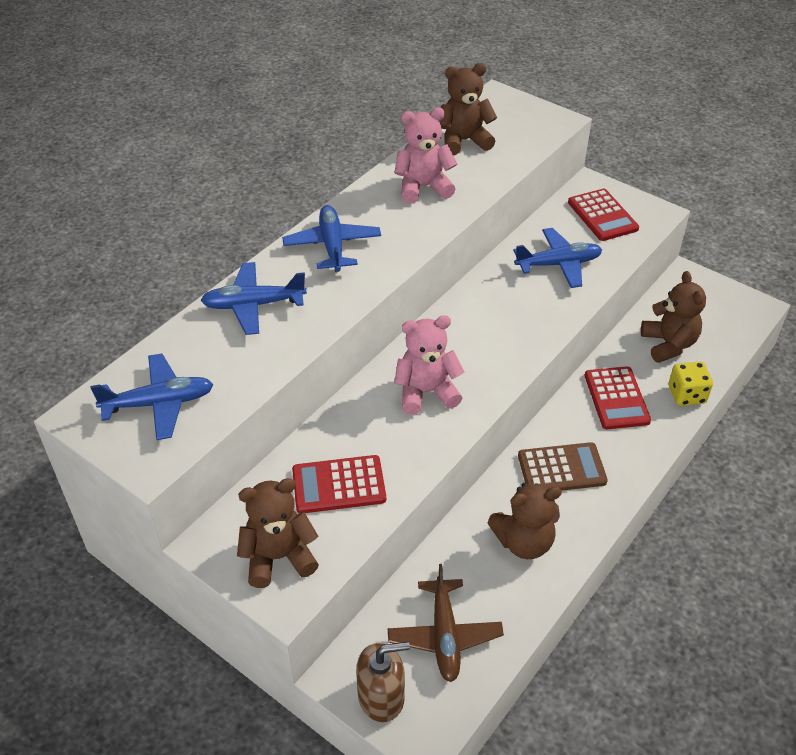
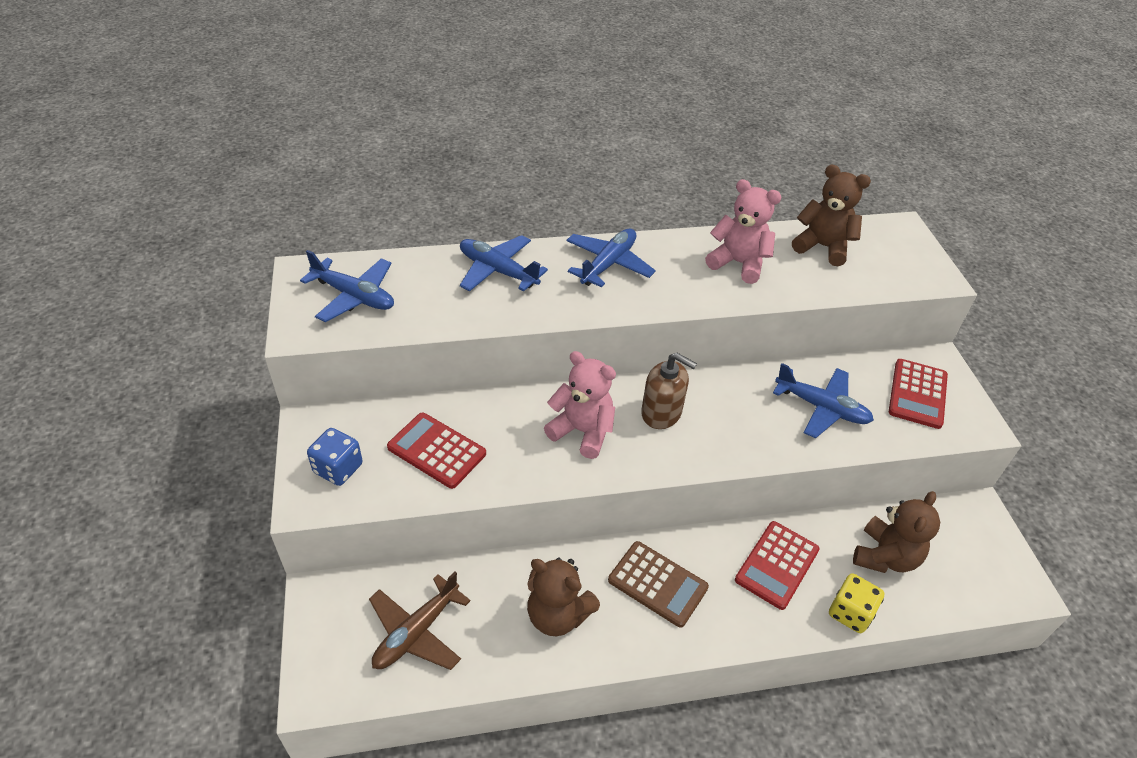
camera: 40 degrees right, 0 degrees up
(279, 557) = (338, 468): brown teddy bear -> blue dice
(381, 696) = (325, 635): brown soap dispenser -> brown soap dispenser (661, 413)

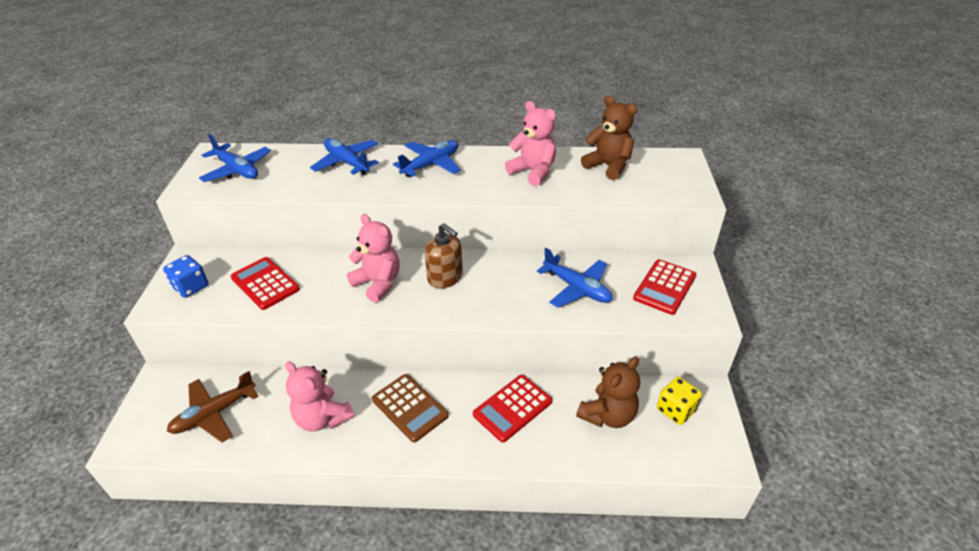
camera: 15 degrees right, 5 degrees down
(557, 615) = (322, 418): brown teddy bear -> pink teddy bear
(850, 612) = (559, 453): yellow dice -> yellow dice (676, 410)

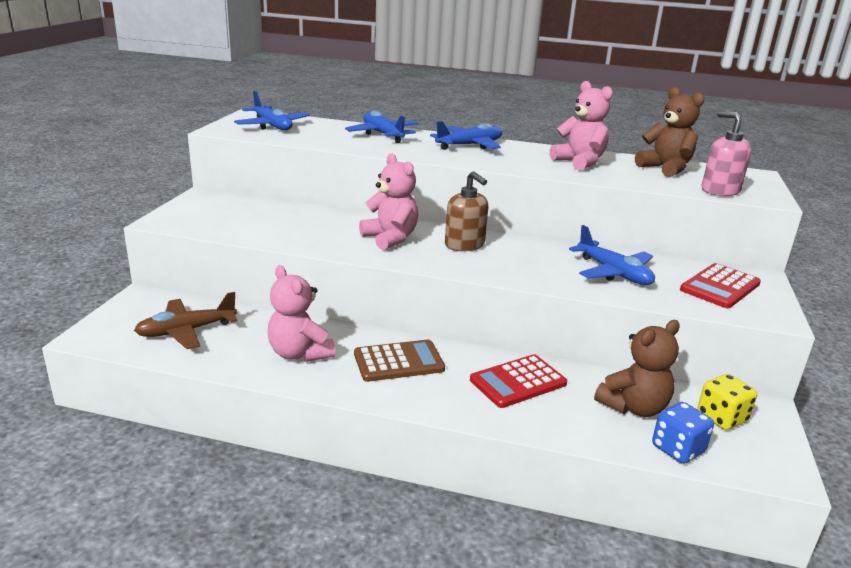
camera: 10 degrees right, 15 degrees down
(191, 287) = (198, 214): blue dice -> blue dice (678, 449)
(265, 283) = (273, 222): red calculator -> none
(410, 408) = (398, 362): brown calculator -> brown calculator turned 75 degrees counterclockwise
(657, 192) = (720, 190): none -> pink soap dispenser

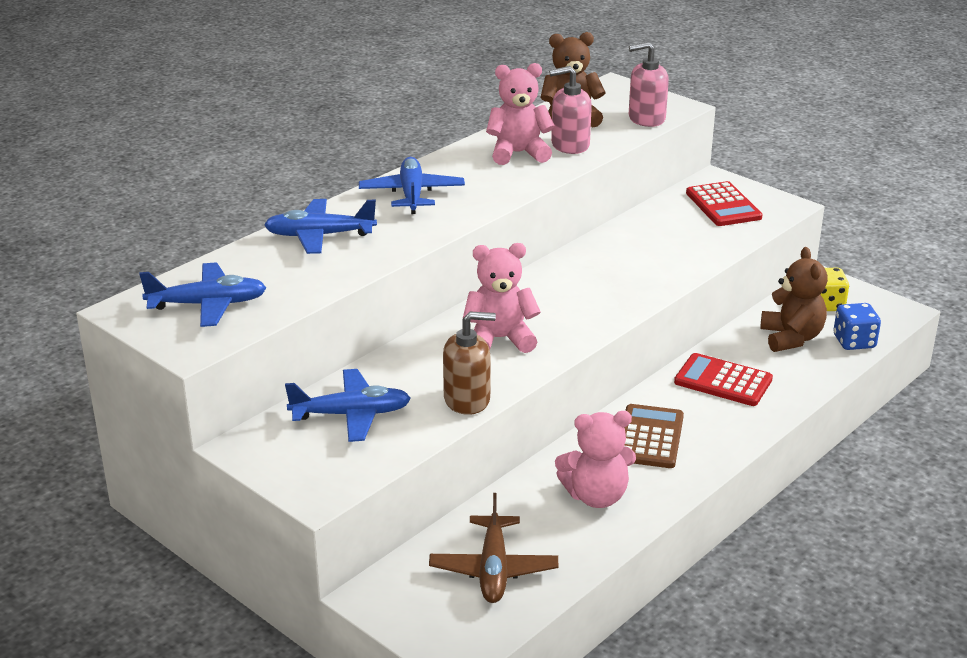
camera: 60 degrees left, 5 degrees up
(464, 245) = (549, 299): brown soap dispenser -> brown soap dispenser (467, 399)
(518, 382) = (723, 381): red calculator -> red calculator turned 120 degrees clockwise
(613, 273) = (666, 243): blue plane -> blue plane (351, 415)
(622, 174) = (570, 145): none -> pink soap dispenser

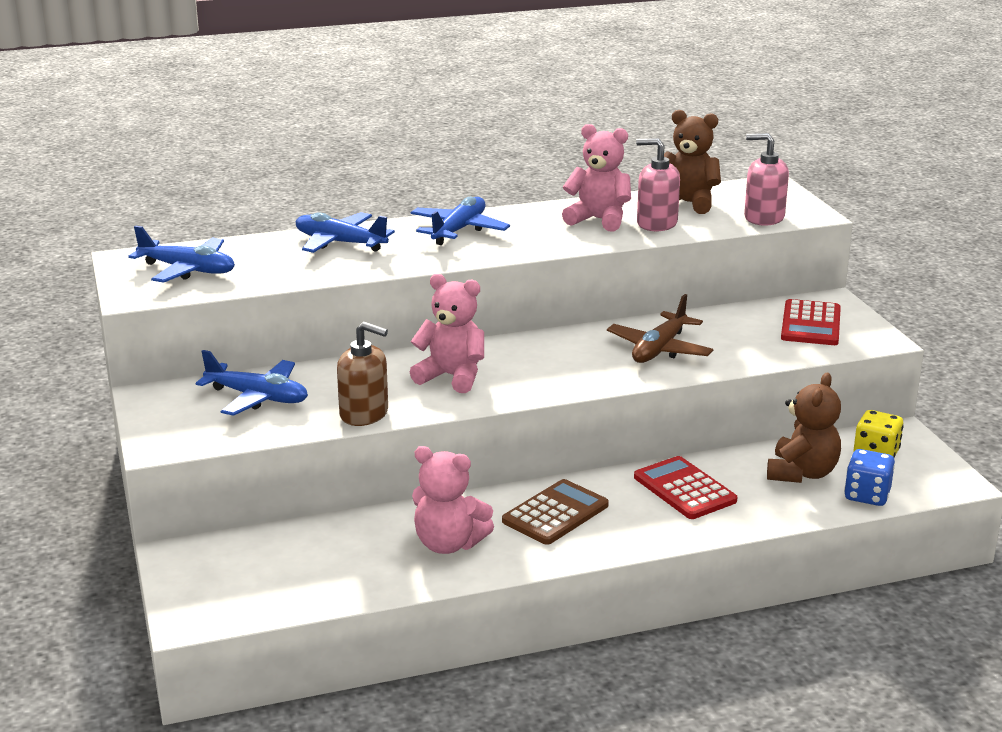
camera: 30 degrees right, 5 degrees down
(493, 569) = (293, 569): brown plane -> brown plane (659, 349)

